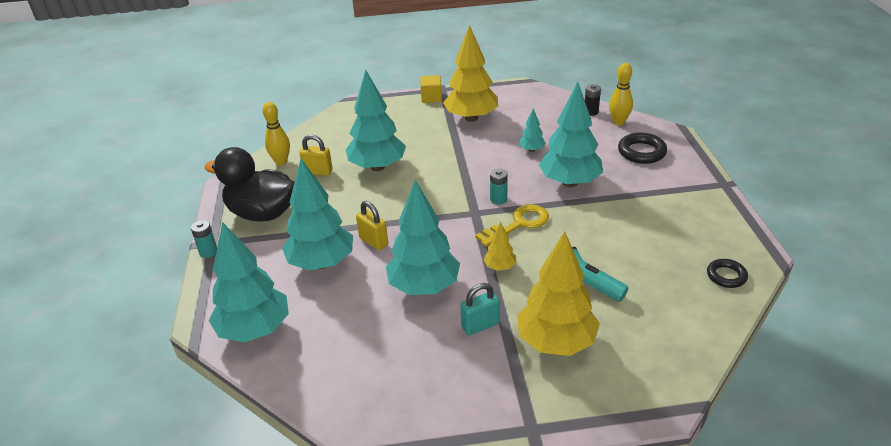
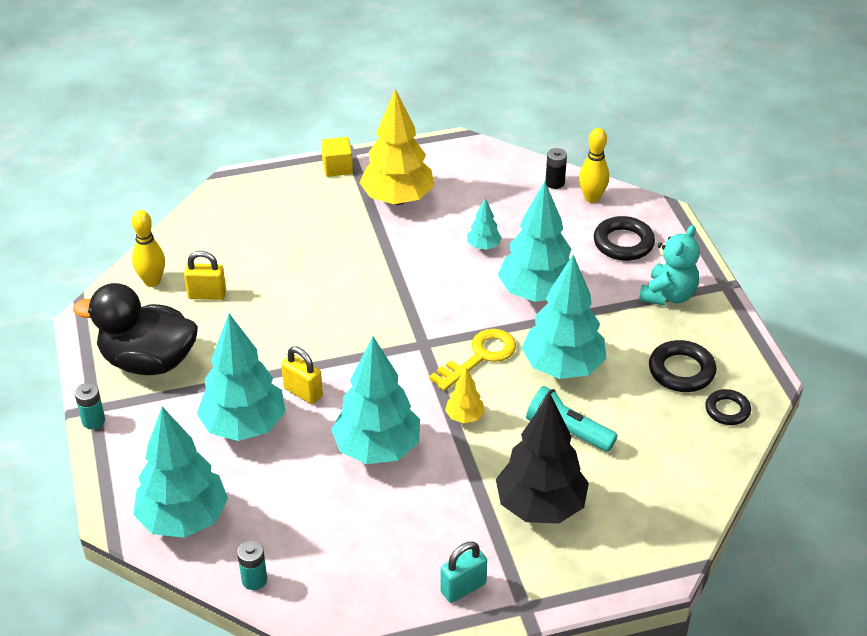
camera: 10 degrees left, 5 degrees up
(377, 167) = (285, 283): turquoise tree -> turquoise tree (562, 367)
(480, 325) = (451, 493): turquoise padlock -> turquoise padlock (463, 588)
(498, 199) = (450, 323): turquoise battery -> turquoise battery (254, 580)
(556, 342) = (540, 506): yellow tree -> black tree
(676, 189) = (668, 295): none -> turquoise teddy bear
(686, 243) = (681, 371): none -> black ring

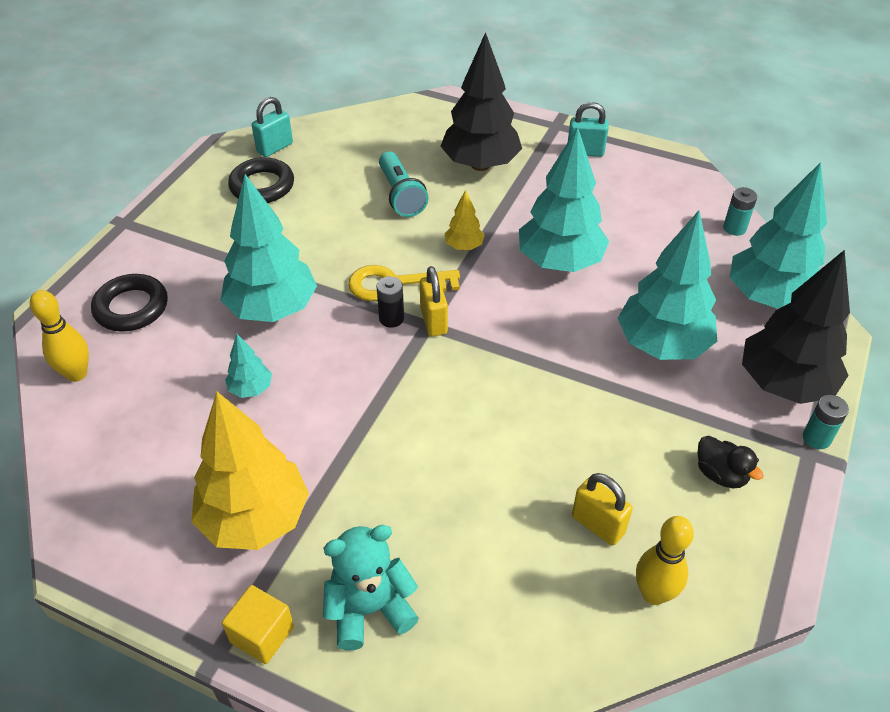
camera: 140 degrees left, 5 degrees up
(134, 448) = (784, 384): none -> black tree
(148, 361) = (720, 474): black duck -> black duck, size x0.44
(303, 392) = (581, 344): yellow padlock -> yellow padlock (433, 321)
(555, 183) = (77, 418): black battery -> black battery (391, 318)
(562, 367) = (341, 237): turquoise tree -> none
(668, 295) = (177, 241): turquoise teddy bear -> turquoise teddy bear (369, 609)
(727, 410) = (275, 148): black ring -> turquoise padlock

